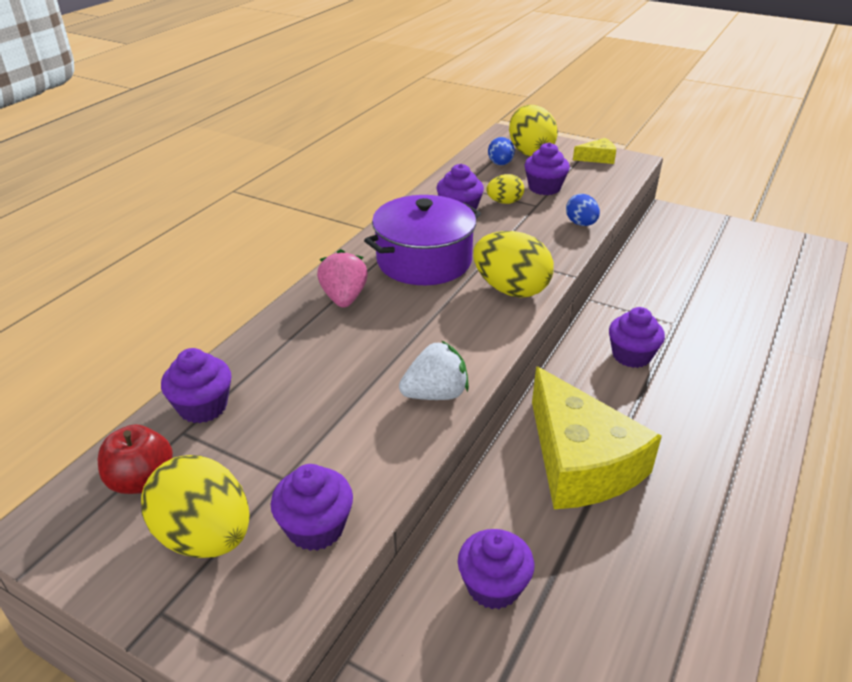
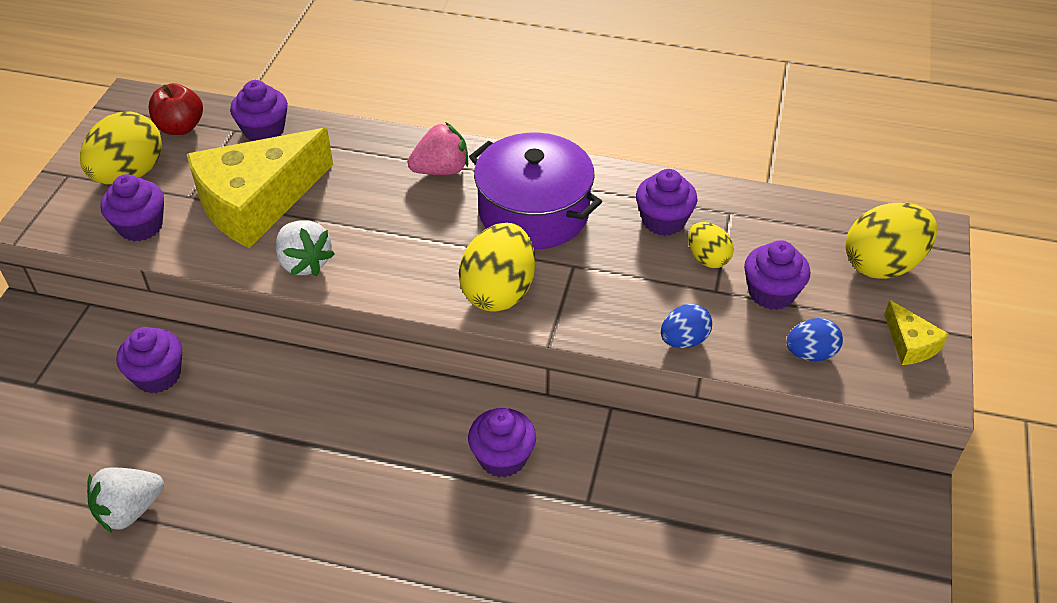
camera: 75 degrees right, 10 degrees up
(500, 164) = (821, 239): blue egg -> blue egg (810, 353)
(580, 461) = (312, 421): yellow cheese -> yellow cheese (256, 201)
(683, 620) = (130, 510): none -> white strawberry

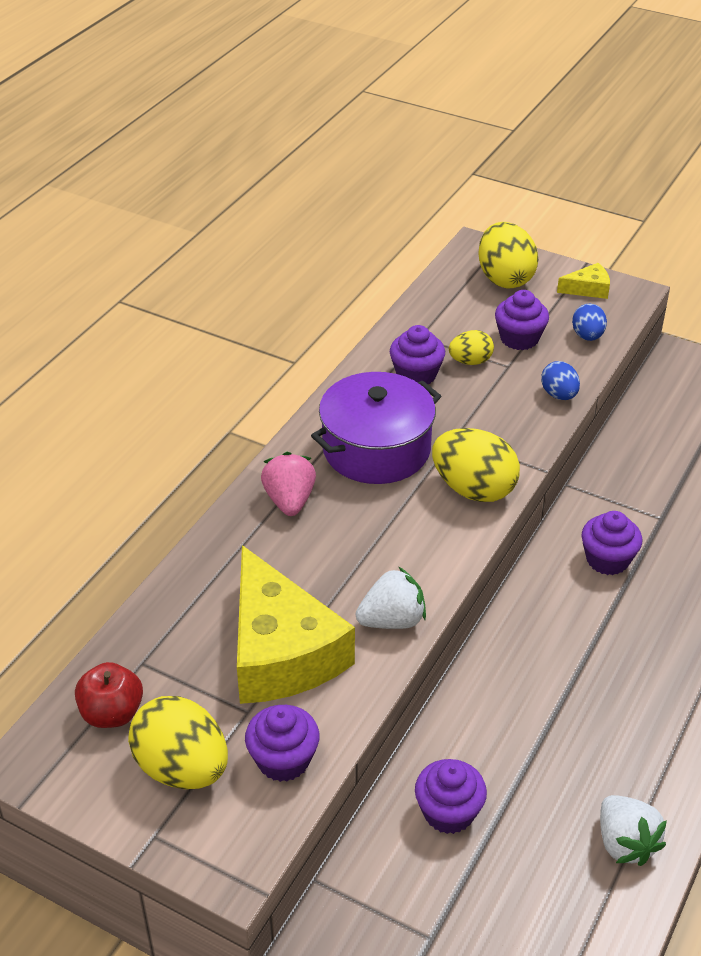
camera: 75 degrees left, 5 degrees down
(264, 130) = (157, 634): purple cupcake -> none

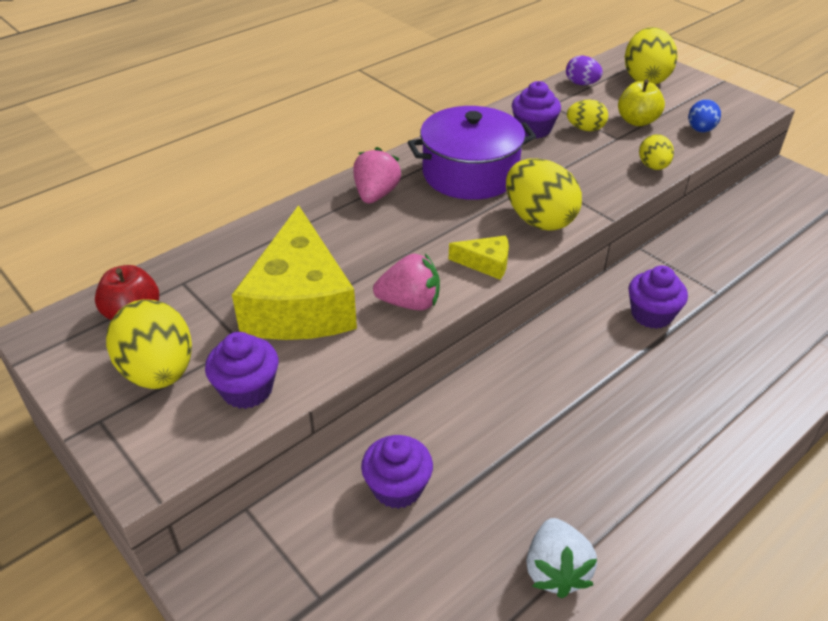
camera: 20 degrees right, 0 degrees up
(392, 620) = (410, 303): white strawberry -> pink strawberry
(440, 300) = (581, 84): none -> purple egg
(519, 338) = (637, 121): purple cupcake -> yellow apple
(559, 395) = (653, 167): blue egg -> yellow egg
(588, 289) = (717, 98): yellow cheese -> yellow cheese (486, 263)

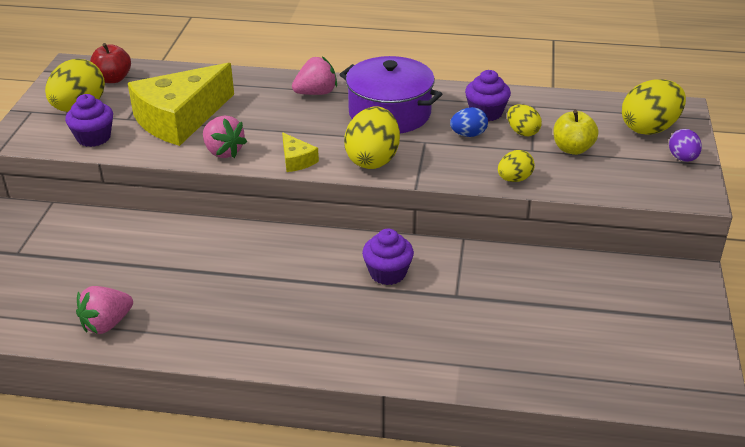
camera: 50 degrees right, 5 degrees down
(397, 487) = (114, 241): purple cupcake -> none
(555, 570) = (107, 324): white strawberry -> pink strawberry
(581, 84) = (589, 105): purple egg -> purple egg (682, 158)
(700, 130) = (607, 181): blue egg -> blue egg (468, 134)

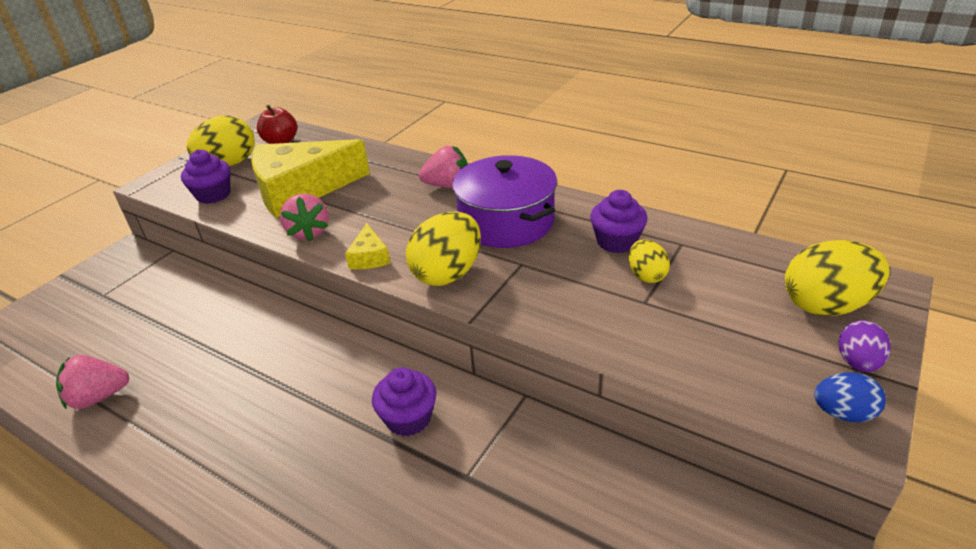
camera: 25 degrees right, 0 degrees up
(468, 134) = (577, 265): blue egg -> blue egg (843, 413)
(514, 179) = (597, 338): yellow egg -> none
(572, 149) = (700, 312): yellow apple -> none

